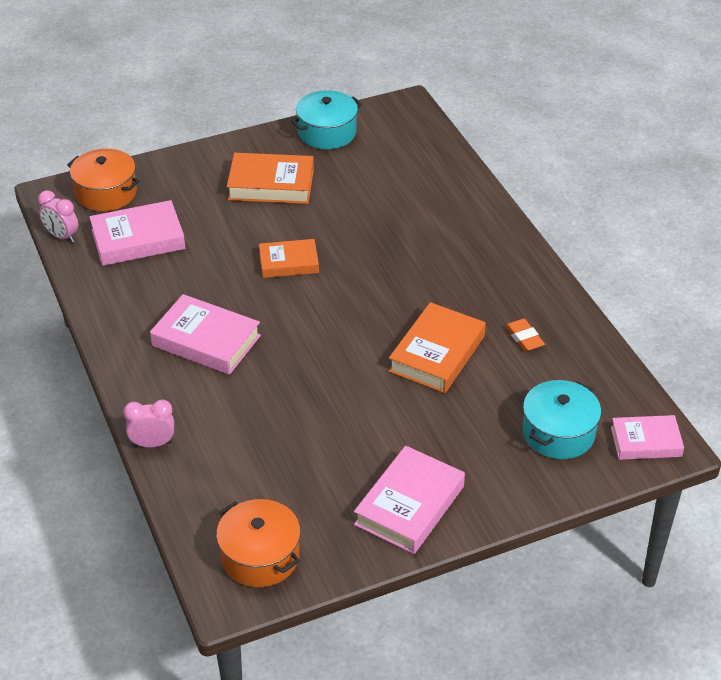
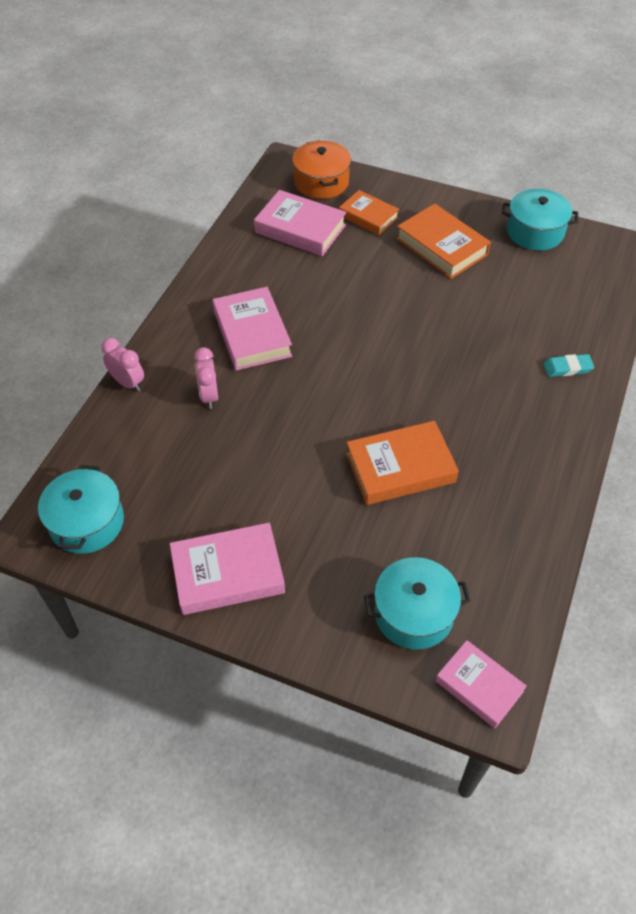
camera: 45 degrees right, 10 degrees up
(62, 236) = (256, 195): pink clock -> pink clock (209, 396)
(260, 556) = (87, 522): orange pot -> turquoise pot
(289, 263) = (380, 315): orange book -> orange book (368, 216)
(464, 213) = (567, 368): none -> turquoise eraser
(524, 337) = (487, 509): orange eraser -> none

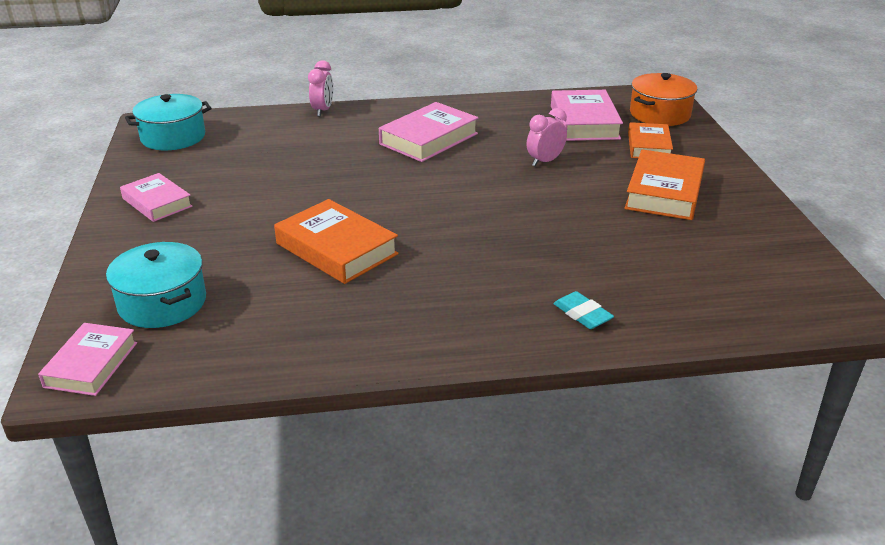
camera: 60 degrees right, 20 degrees down
(209, 396) = (340, 142): pink clock -> pink clock (545, 161)
(228, 573) = (157, 202): pink book -> pink book, size x0.66
(535, 232) = (773, 239): turquoise pot -> none

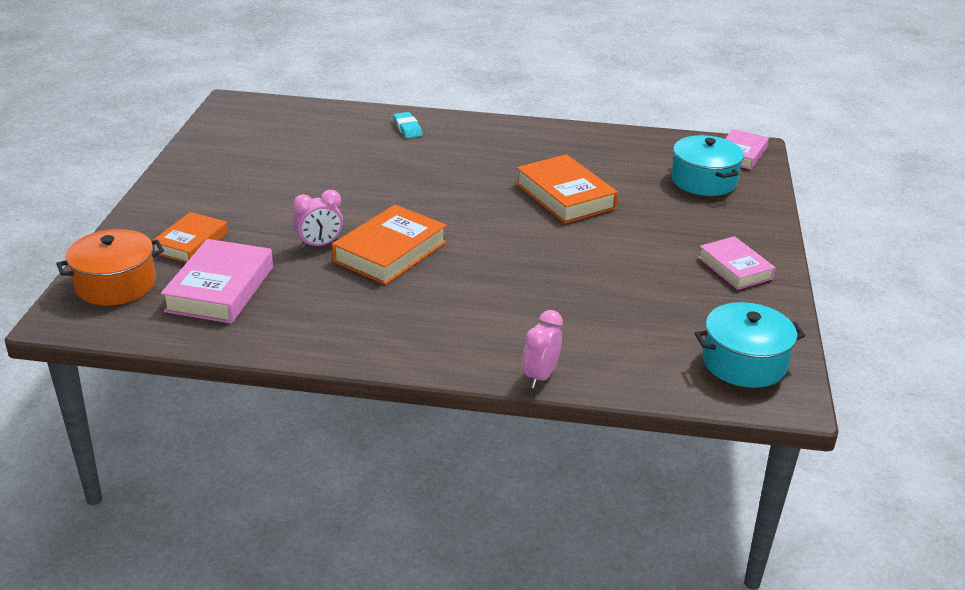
camera: 165 degrees left, 0 degrees up
(429, 139) = (423, 298): pink book -> none
(664, 192) = (243, 194): orange book -> orange book (390, 252)

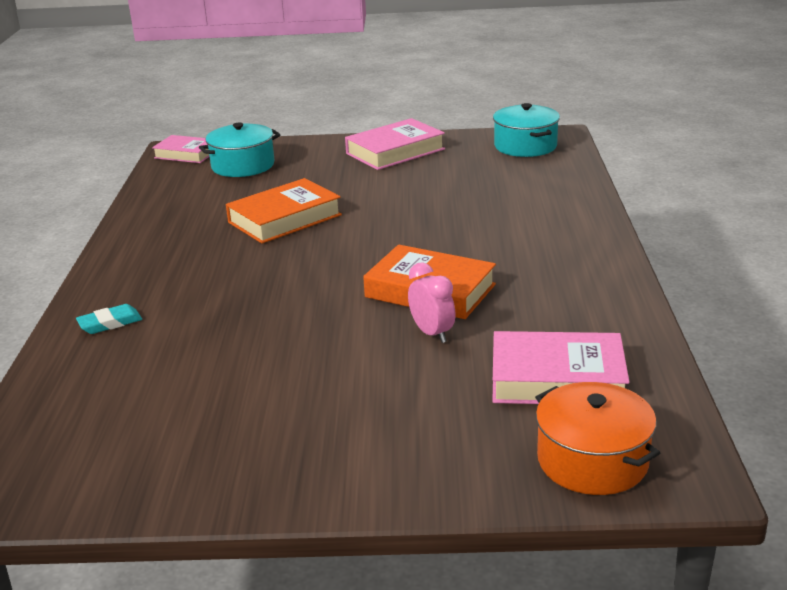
camera: 95 degrees left, 5 degrees down
(191, 243) = (465, 426): orange book -> none
(540, 376) = (593, 205): pink clock -> none
(735, 268) = (395, 151): pink book -> pink book, size x1.52

